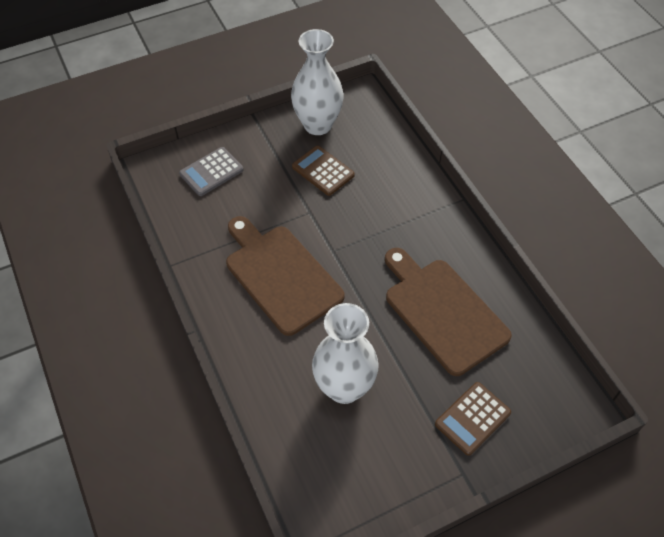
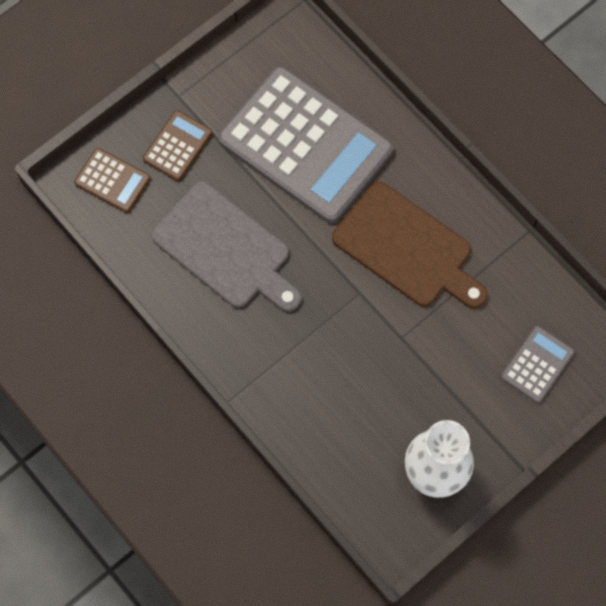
camera: 165 degrees right, 15 degrees up
(323, 171) = (405, 400): brown calculator -> brown calculator (112, 181)
(344, 387) = (305, 145): white vase -> grey calculator
(442, 312) = (225, 249): brown cutting board -> grey cutting board

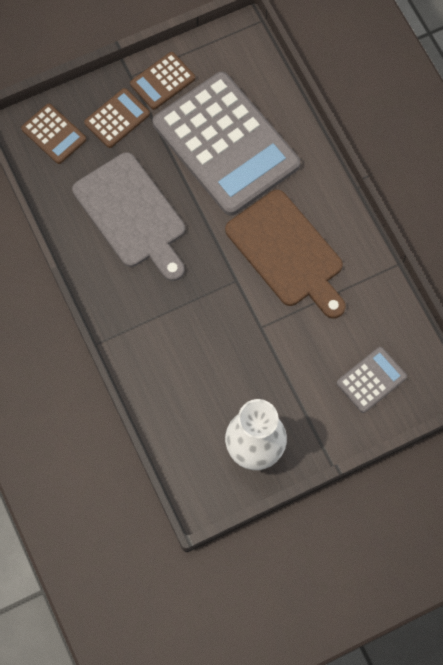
camera: 15 degrees right, 0 degrees up
(215, 92) = (162, 81): none -> brown calculator

